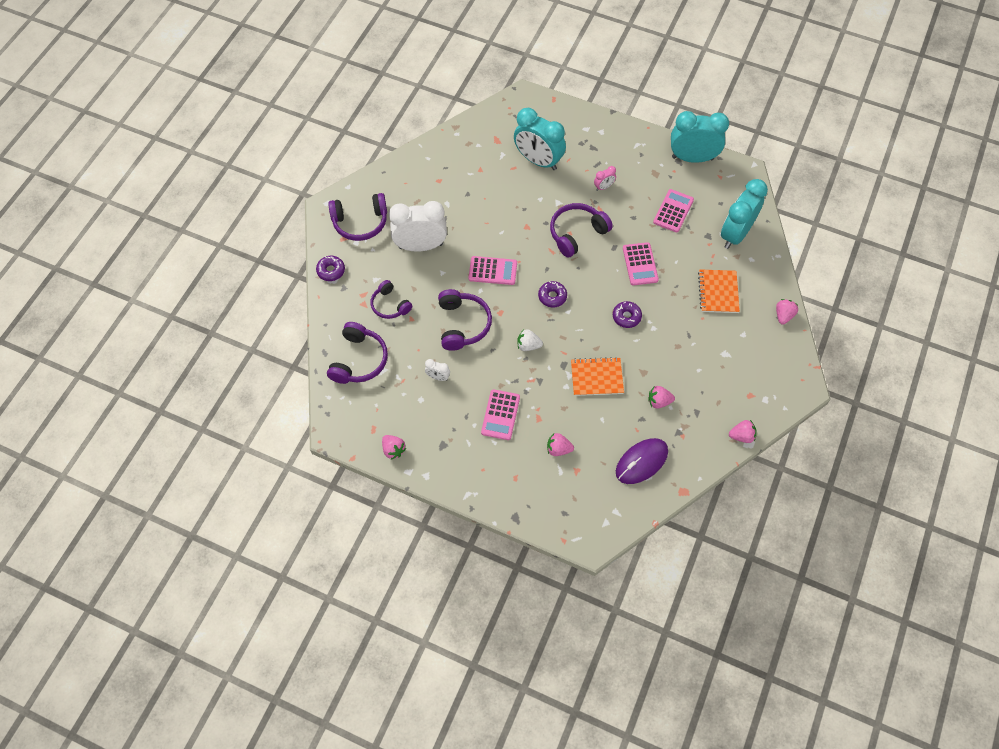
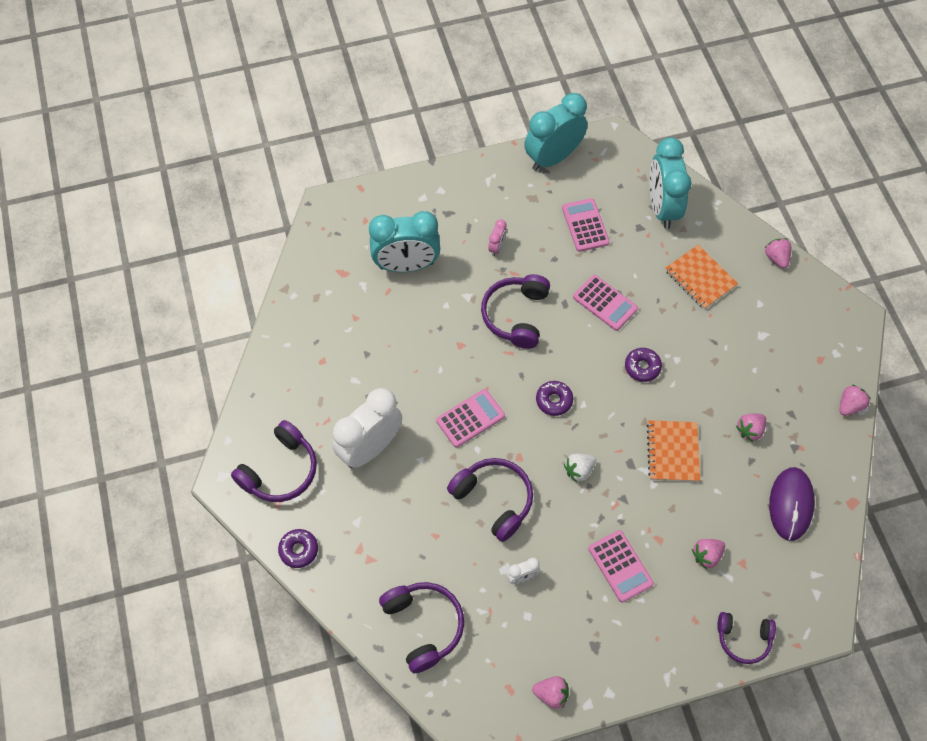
camera: 40 degrees left, 0 degrees up
(390, 305) = (399, 538): purple headphones -> purple headphones (743, 639)
(596, 377) = (673, 452): orange notebook -> orange notebook turned 45 degrees counterclockwise

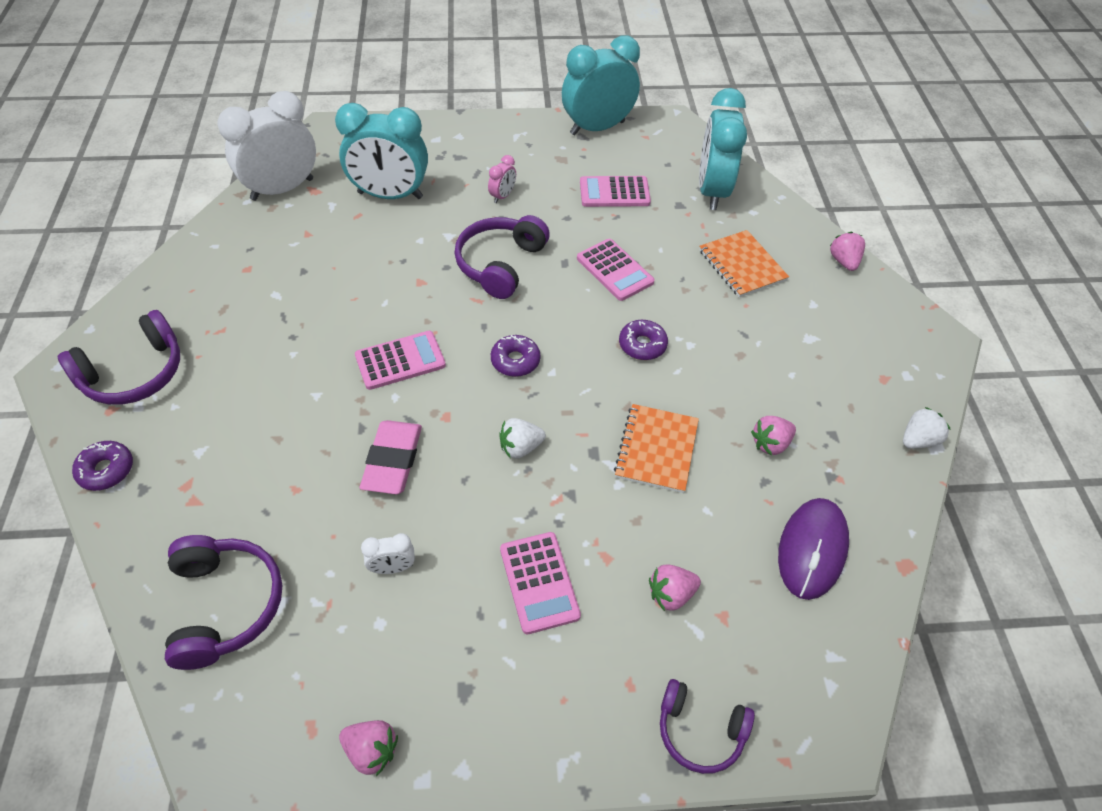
camera: 10 degrees right, 10 degrees down
(370, 448) = (259, 369): white clock -> white clock (282, 189)
(494, 500) = (392, 460): purple headphones -> pink eraser
(585, 225) = (614, 192): pink calculator -> pink calculator turned 90 degrees counterclockwise
(849, 406) = (918, 440): pink strawberry -> white strawberry

